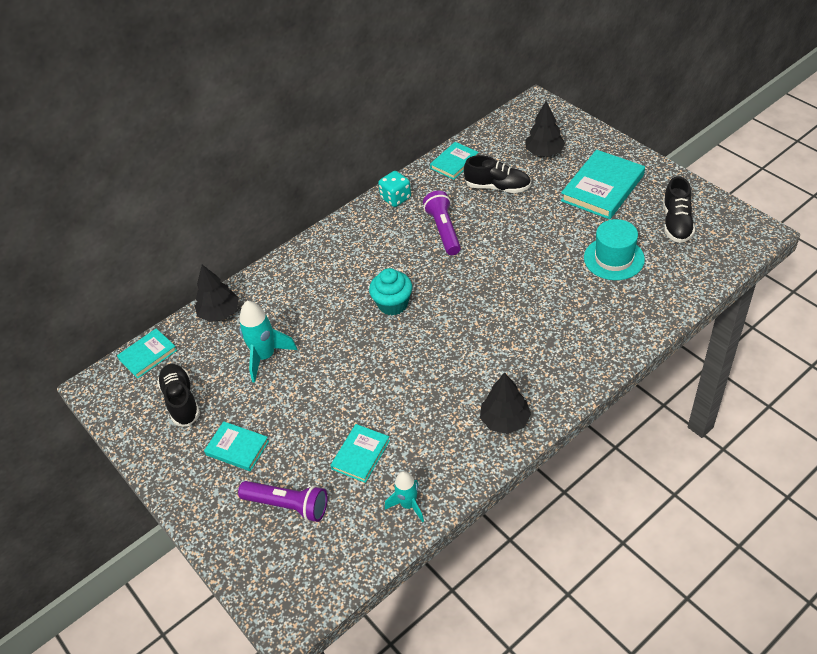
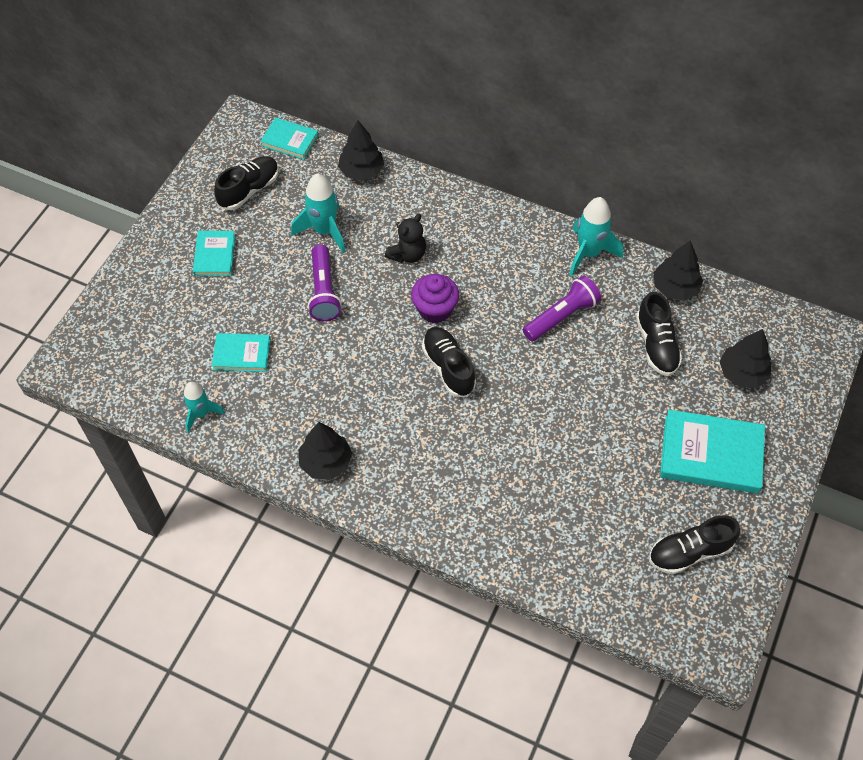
camera: 60 degrees right, 10 degrees up
(288, 505) = (169, 320): purple flashlight -> purple flashlight (324, 291)
(327, 306) = (407, 254): none -> black teddy bear
(393, 304) = (435, 309): turquoise cupcake -> purple cupcake
(396, 198) = (589, 253): turquoise dice -> turquoise rocket
(453, 311) = (448, 367): none -> black shoe
(454, 162) = (675, 288): turquoise book -> black tree
(614, 258) = (597, 499): turquoise hat -> none

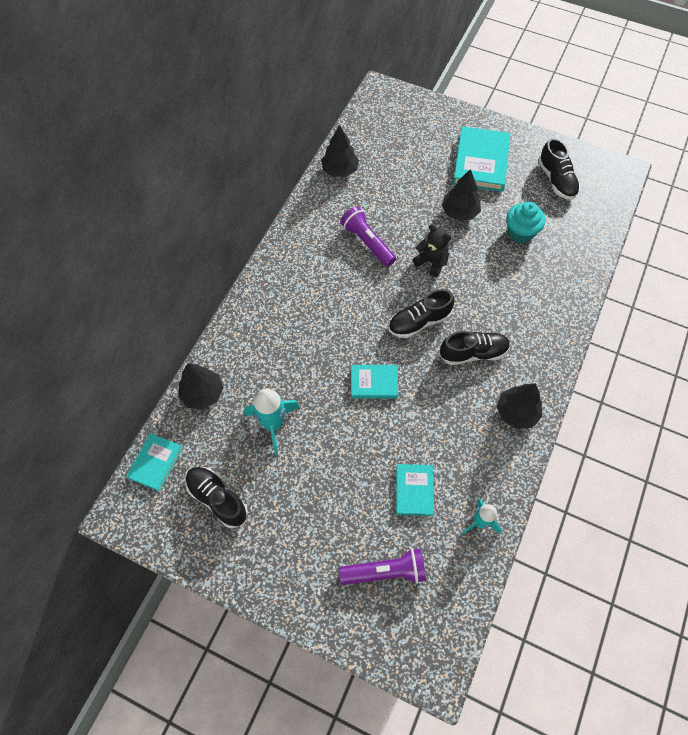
camera: 90 degrees left, 5 degrees up
(214, 255) = (299, 527): turquoise book -> turquoise book (374, 383)
(324, 291) = (343, 421): purple flashlight -> purple flashlight (385, 571)
(407, 254) = (303, 353): black teddy bear -> black teddy bear (431, 262)
(435, 309) = (362, 331): purple cupcake -> none
(589, 253) = (306, 221): turquoise rocket -> none
(590, 494) = (520, 232): none -> turquoise cupcake
(656, 345) = (392, 185): black shoe -> black shoe (473, 353)
(742, 373) = (413, 139): black tree -> black tree (459, 212)

